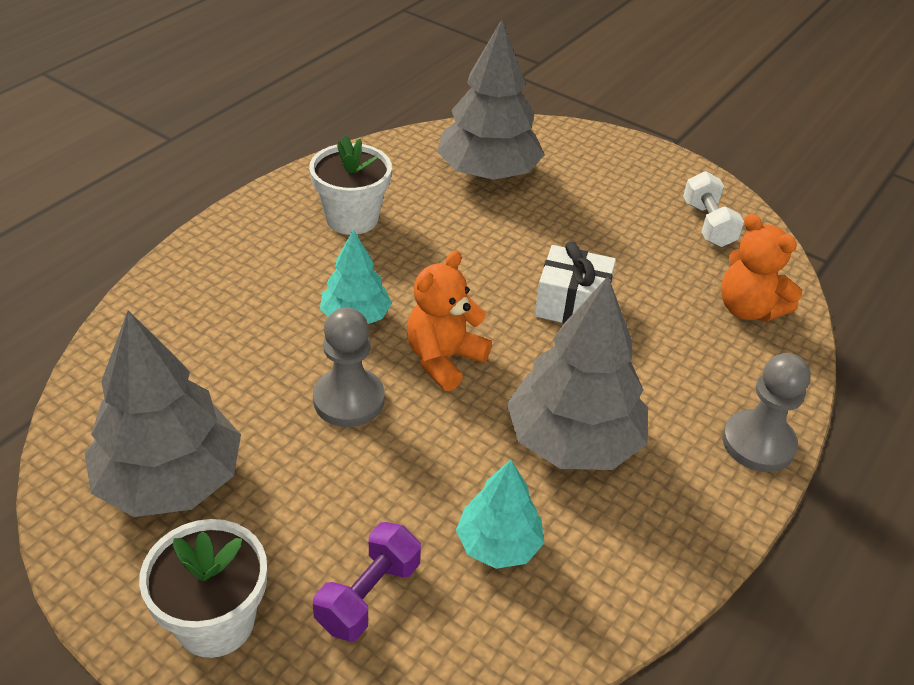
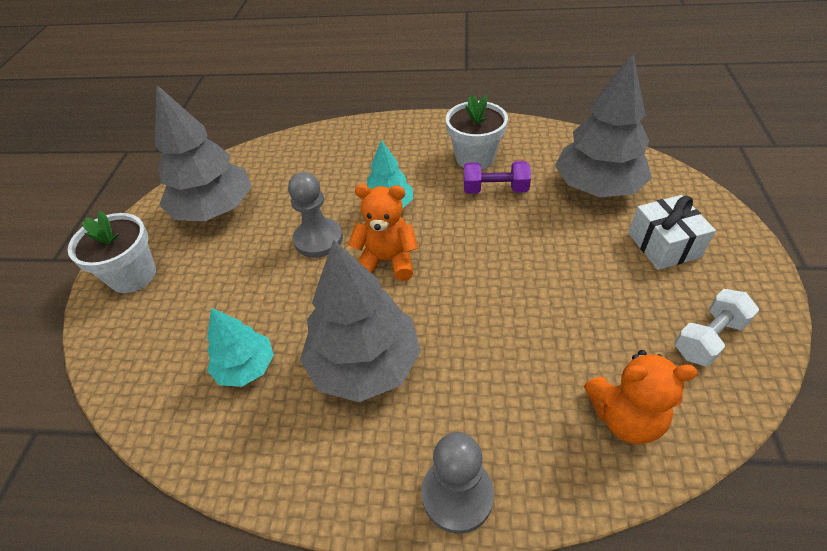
camera: 65 degrees right, 5 degrees up
(368, 595) = (176, 325): purple dumbbell -> purple dumbbell (495, 189)
(571, 304) = (505, 297): white gift -> white gift (663, 245)
(748, 309) = (625, 417): orange teddy bear -> orange teddy bear turned 105 degrees counterclockwise

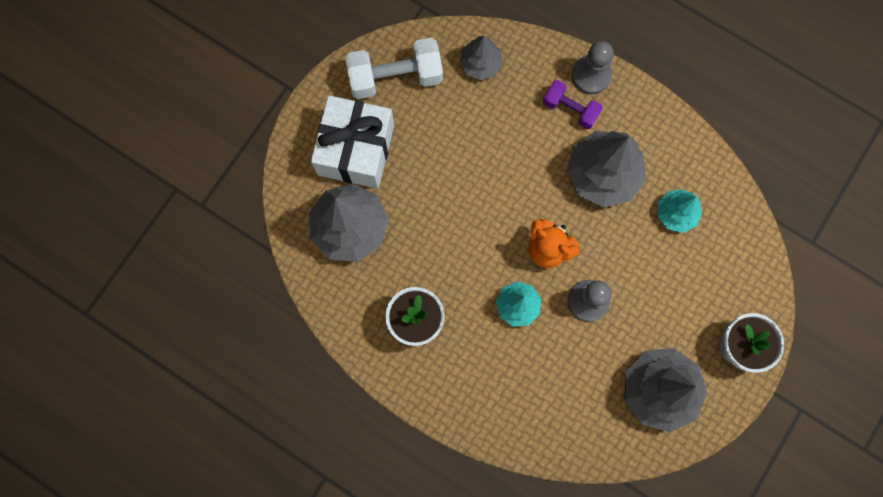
camera: 155 degrees left, 30 degrees up
(495, 189) = (426, 272): purple dumbbell -> purple dumbbell (570, 109)
(625, 417) = (480, 64): orange teddy bear -> grey tree
(663, 245) = (356, 150): white gift -> white gift, size x1.66
(708, 338) = (395, 77): white dumbbell -> white dumbbell, size x1.66

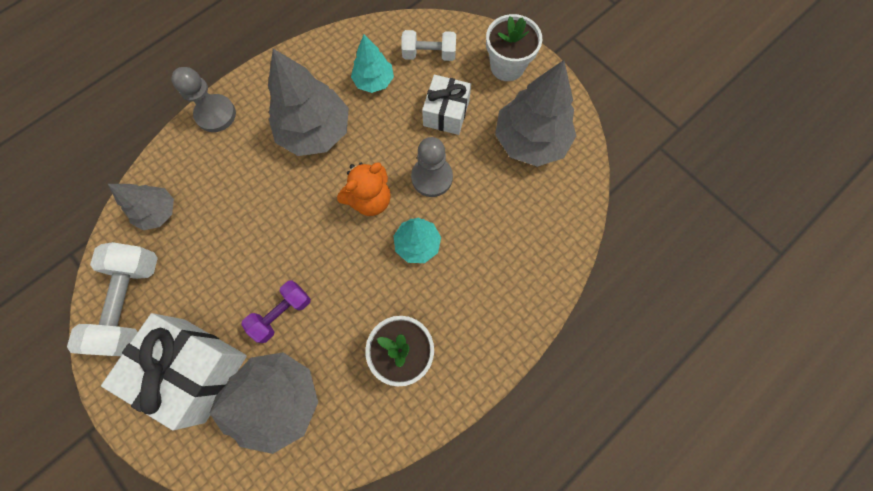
camera: 75 degrees left, 5 degrees down
(570, 109) = (241, 141): purple dumbbell -> purple dumbbell (282, 313)
(662, 296) = (446, 113): none -> white gift
(725, 260) = (429, 54): none -> white dumbbell

